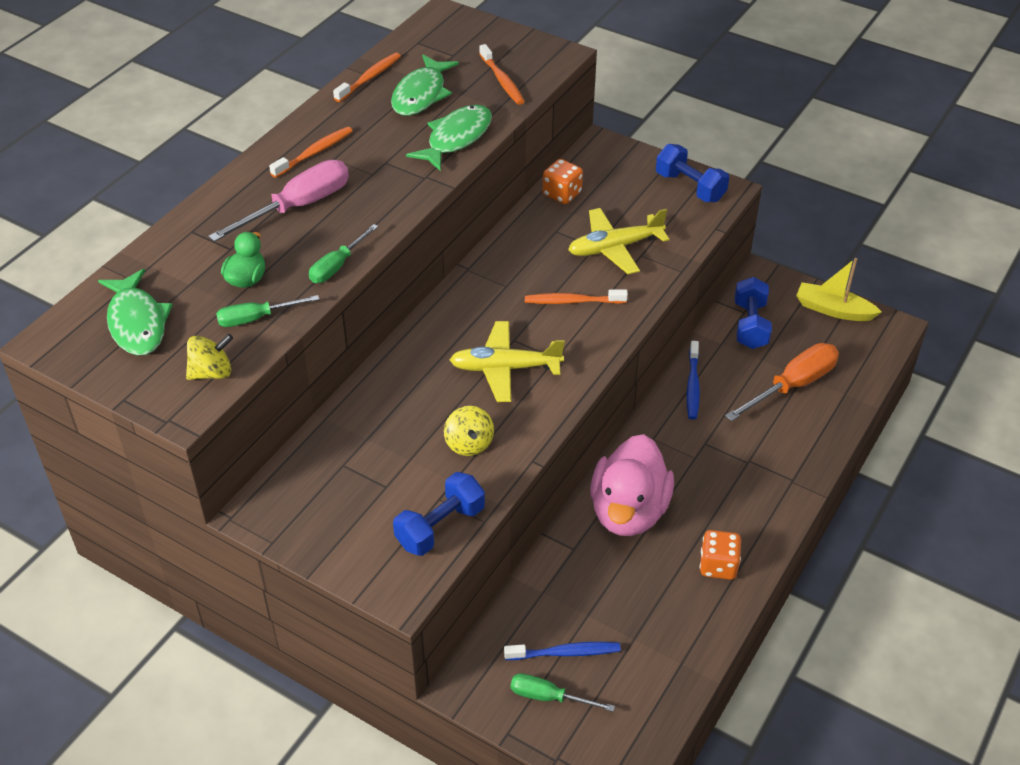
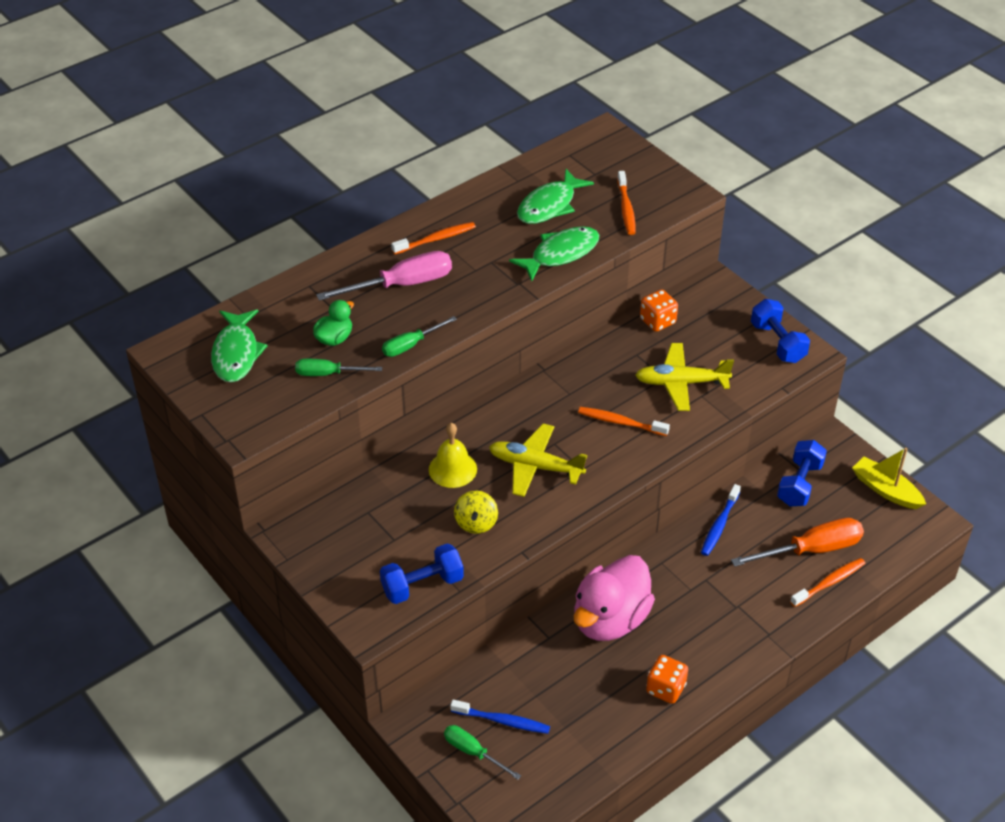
camera: 20 degrees right, 0 degrees up
(212, 372) = (275, 410): yellow spinning top -> none
(369, 78) = (512, 180): orange toothbrush -> orange toothbrush (829, 582)
(417, 394) = (452, 469): none -> yellow bell

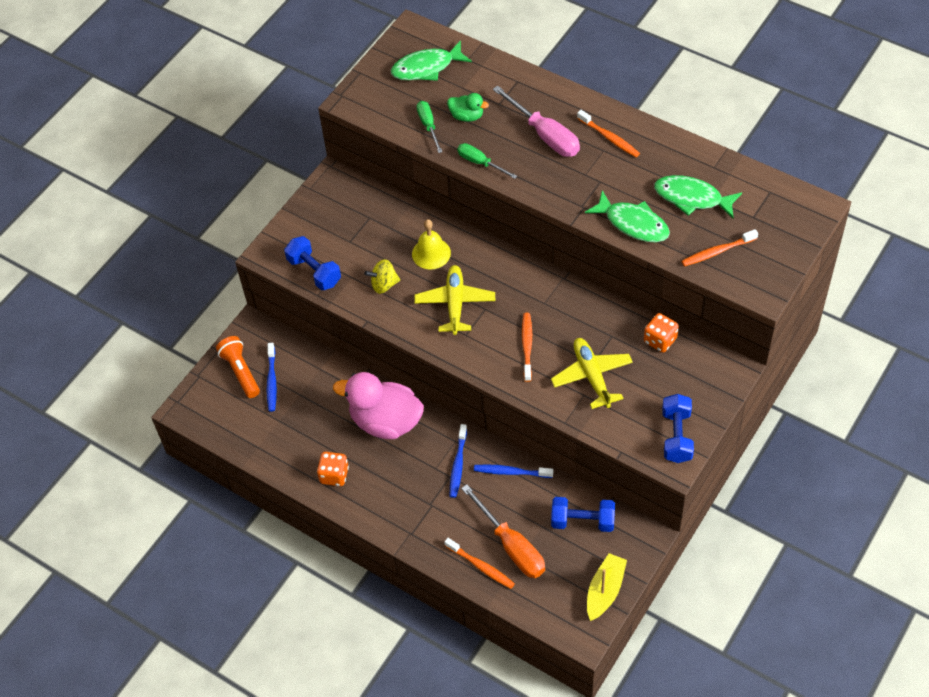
camera: 75 degrees right, 10 degrees up
(473, 752) = (240, 372): green screwdriver -> orange flashlight
(693, 568) = (458, 465): none -> blue toothbrush
(777, 343) = (676, 436): blue dumbbell -> blue dumbbell turned 45 degrees counterclockwise

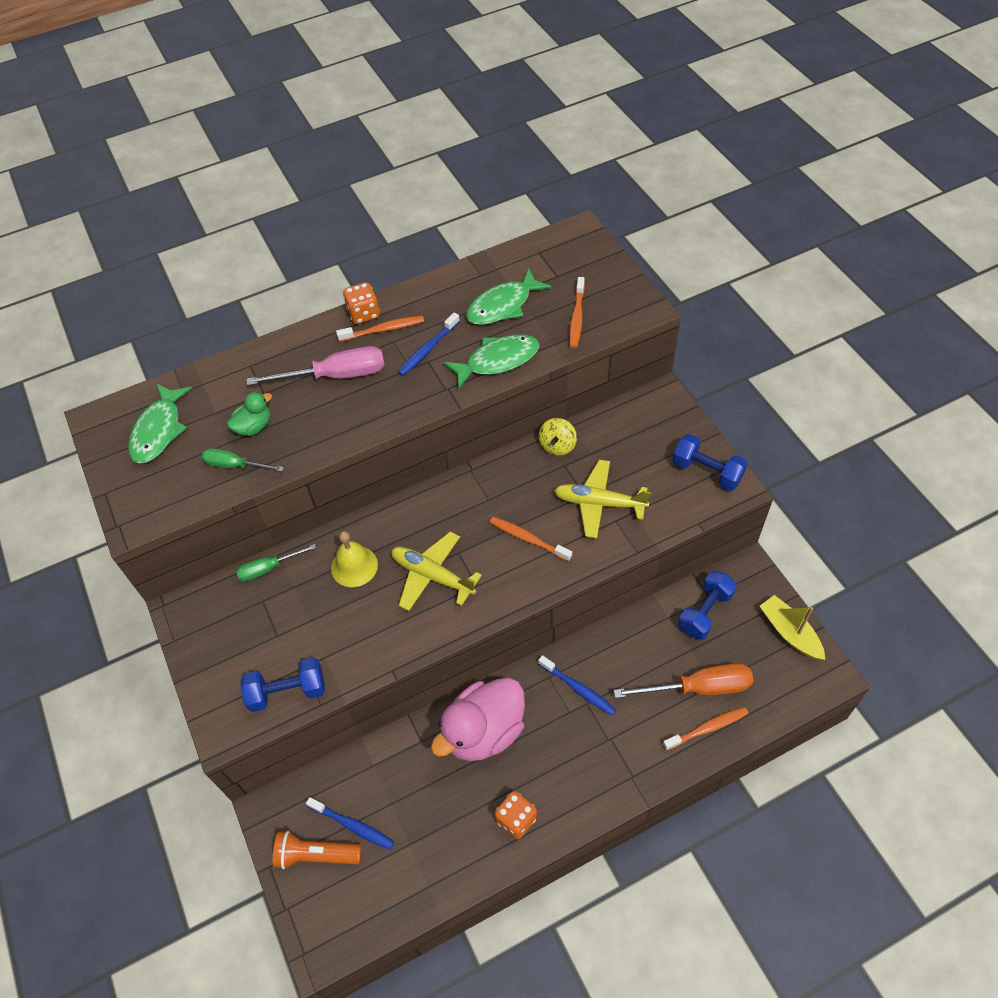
camera: 60 degrees left, 0 degrees up
(384, 284) = (358, 630): yellow spinning top -> yellow spinning top (557, 445)
(480, 163) = (322, 444): green screwdriver -> green screwdriver (268, 568)
(511, 472) = (615, 645): blue toothbrush -> blue toothbrush (428, 349)
(660, 340) = (595, 431): orange dice -> orange dice (363, 313)

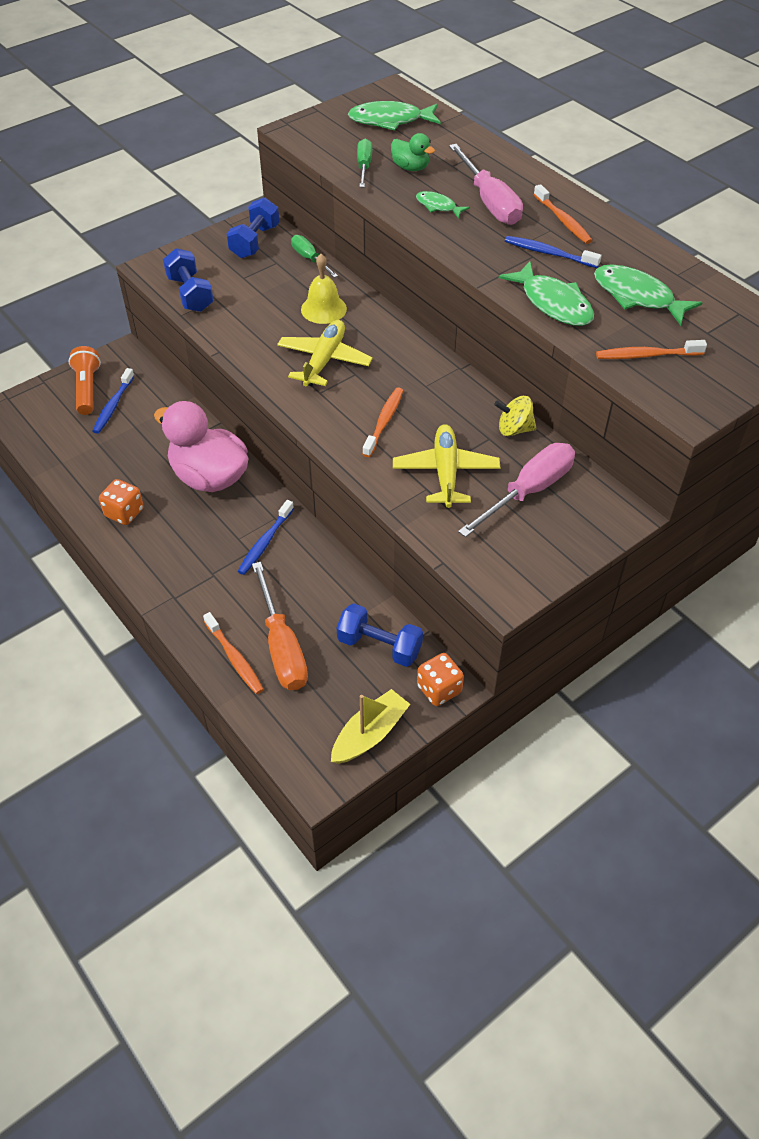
camera: 75 degrees right, 5 degrees down
(328, 415) = (438, 206): none -> green fish
(363, 313) = (579, 204): orange dice -> orange dice (439, 689)
(629, 451) = (528, 491): none -> pink screwdriver
(707, 471) = (521, 565): blue dumbbell -> blue dumbbell (254, 242)

